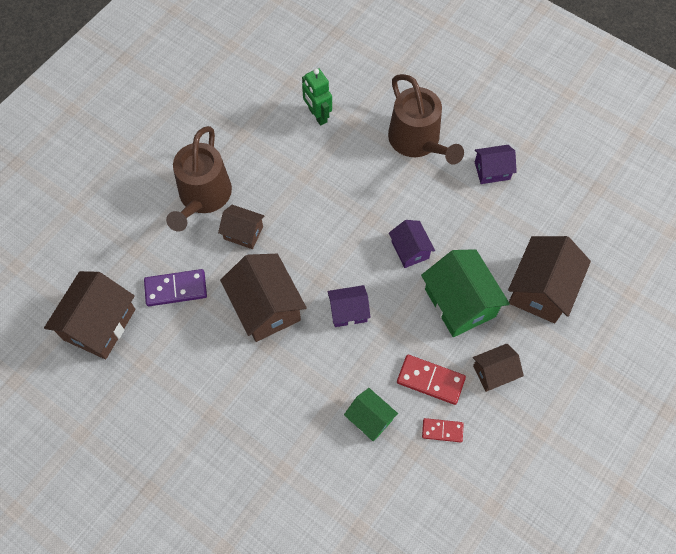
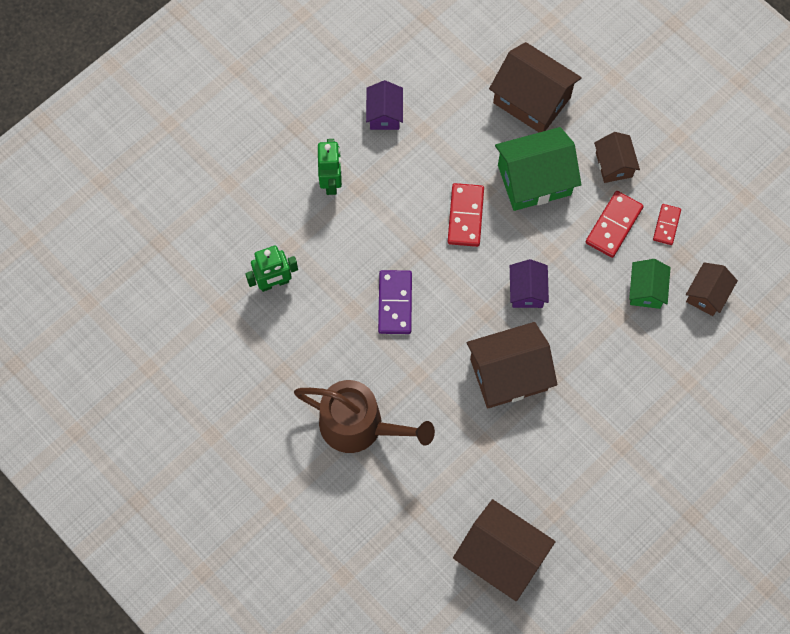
camera: 80 degrees left, 5 degrees up
(176, 289) = (471, 468): purple domino -> purple domino (395, 303)
(243, 233) = (414, 386): brown house -> brown house (707, 294)
(370, 419) = (646, 290): green house -> green house turned 45 degrees counterclockwise
(410, 250) = (465, 216): purple house -> red domino
(417, 141) = (331, 182): brown watering can -> green robot

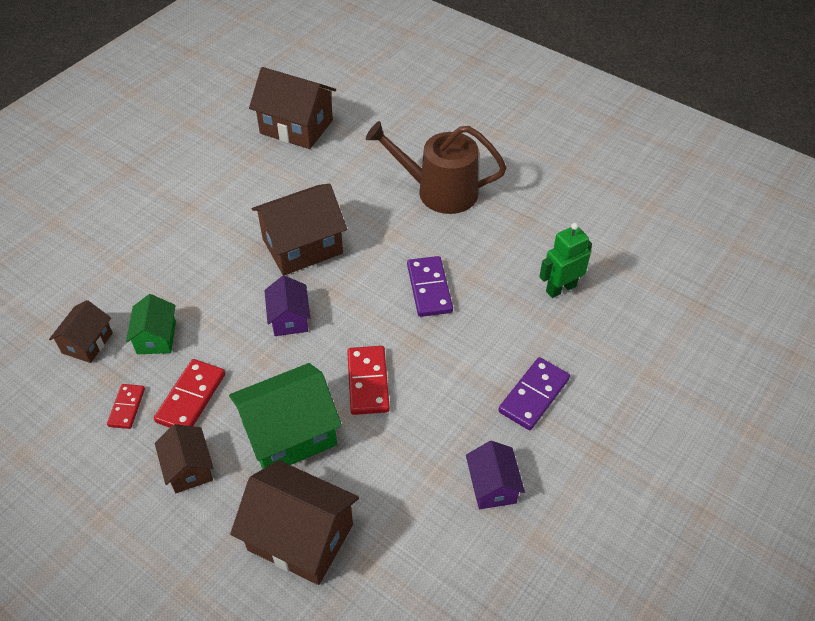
camera: 170 degrees right, 20 degrees down
(331, 182) = (533, 395): green robot -> purple domino

